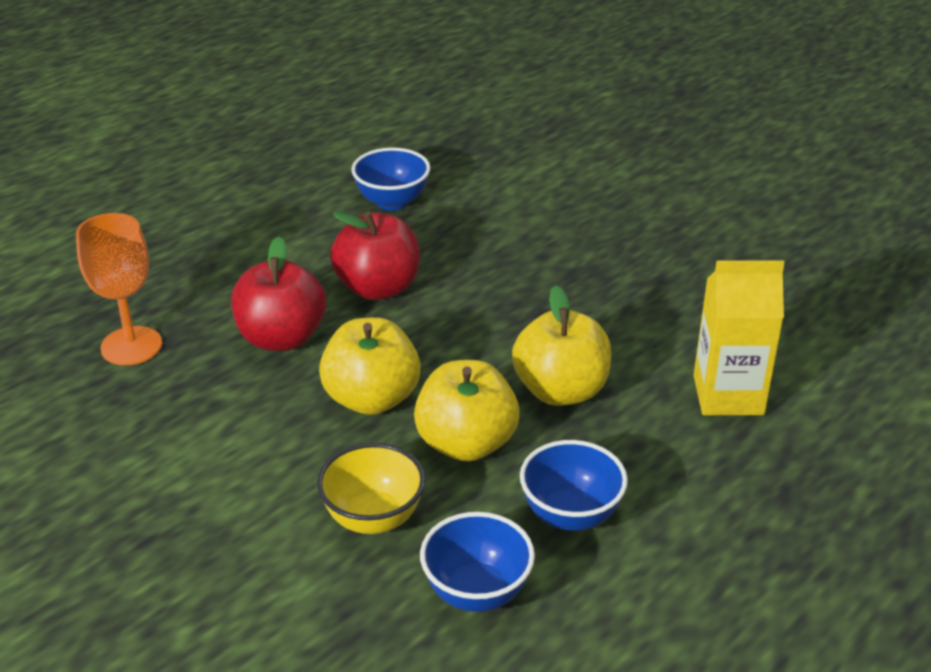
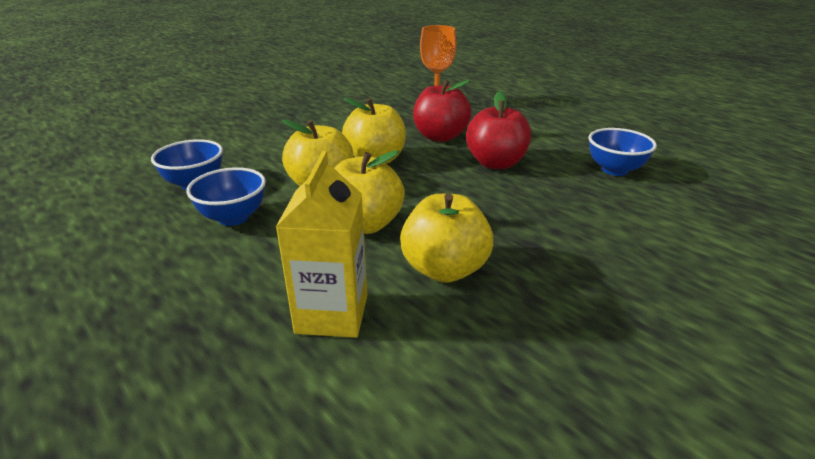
camera: 95 degrees right, 5 degrees down
(373, 518) = (272, 159): yellow bowl -> none
(634, 328) = (444, 269): none -> yellow apple

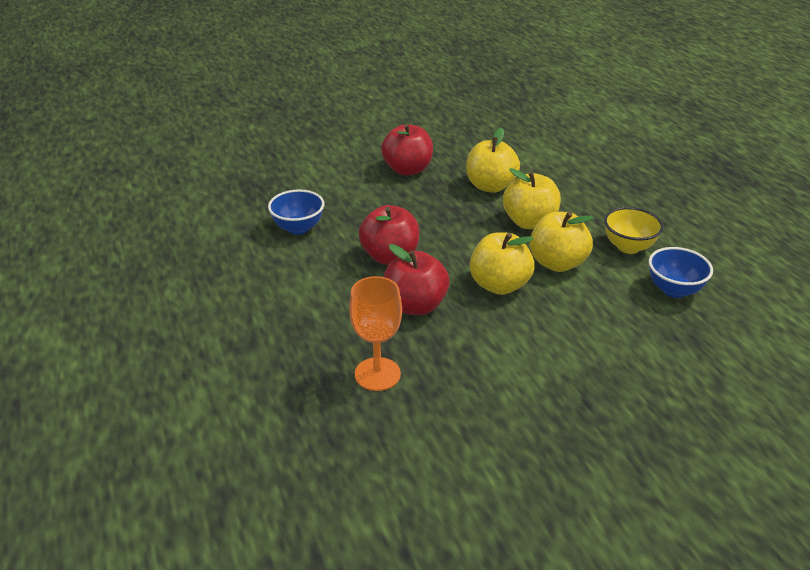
camera: 160 degrees left, 5 degrees up
(233, 218) = (628, 247): blue bowl -> yellow bowl
(332, 314) = (560, 178): yellow carton -> none
(593, 272) = (407, 170): none -> red apple

